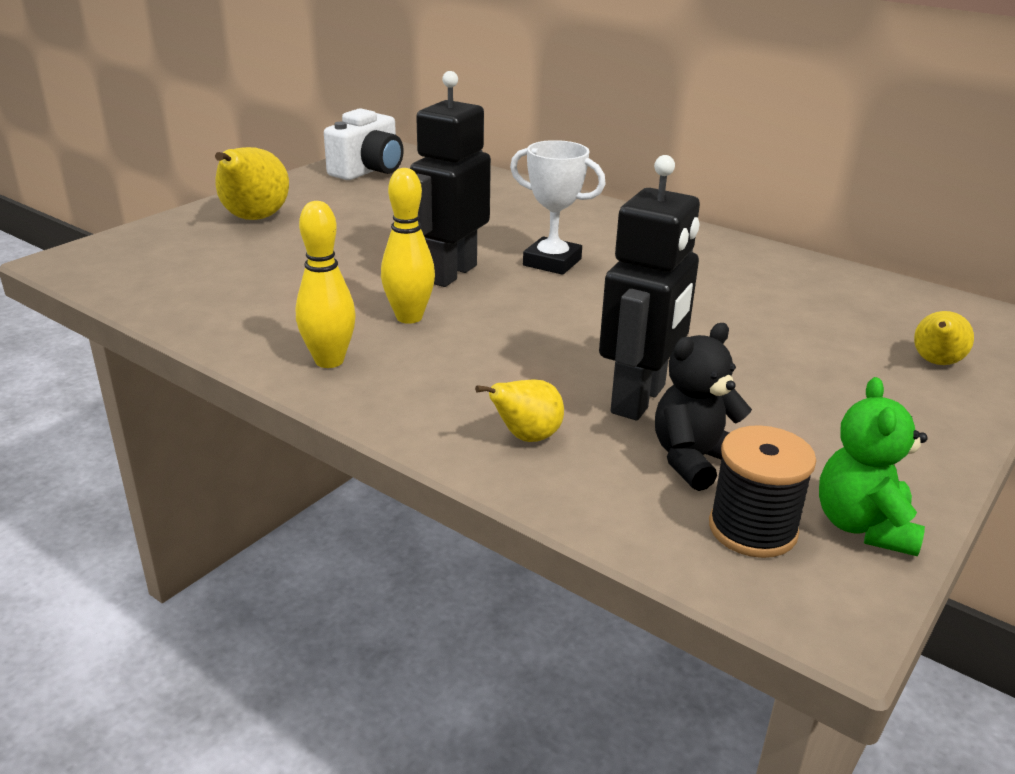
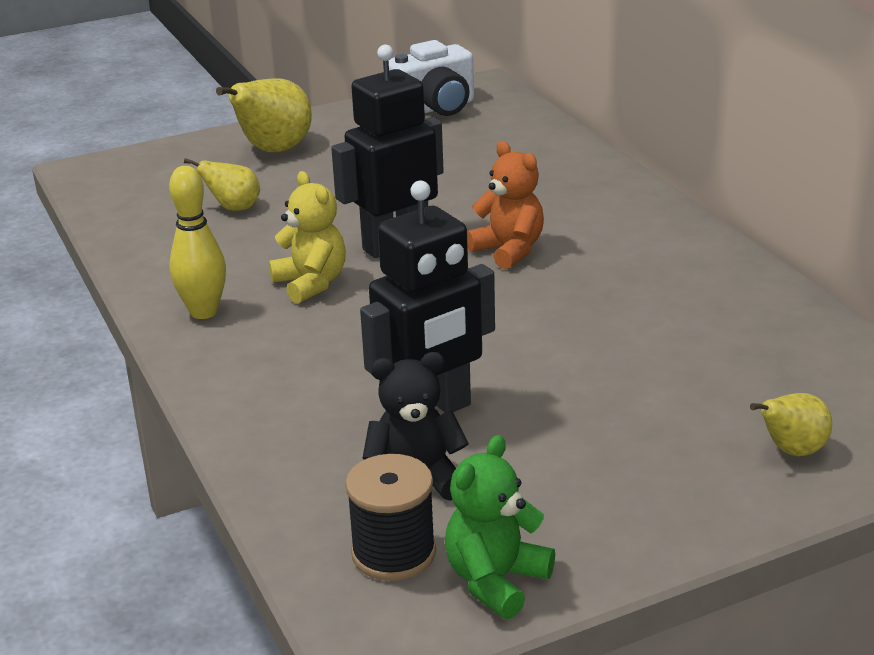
camera: 30 degrees right, 0 degrees up
(409, 317) = (311, 283): yellow bowling pin -> yellow teddy bear
(526, 437) = (293, 422): yellow pear -> yellow pear (233, 208)
(552, 262) = (509, 250): white trophy -> orange teddy bear

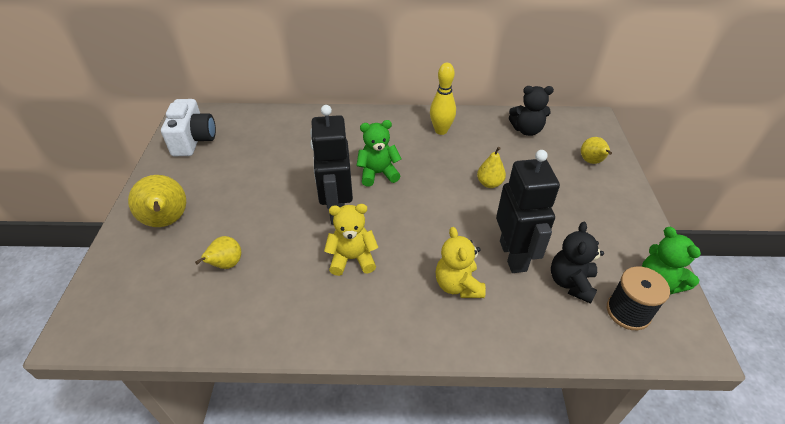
camera: 65 degrees left, 15 degrees up
(204, 312) = (348, 319): yellow bowling pin -> yellow bowling pin (441, 130)
(327, 377) = (458, 285): none -> yellow teddy bear
(509, 250) = (378, 173): orange teddy bear -> green teddy bear
(592, 351) = (489, 183): none -> yellow pear
(806, 356) = (527, 130): none -> black teddy bear

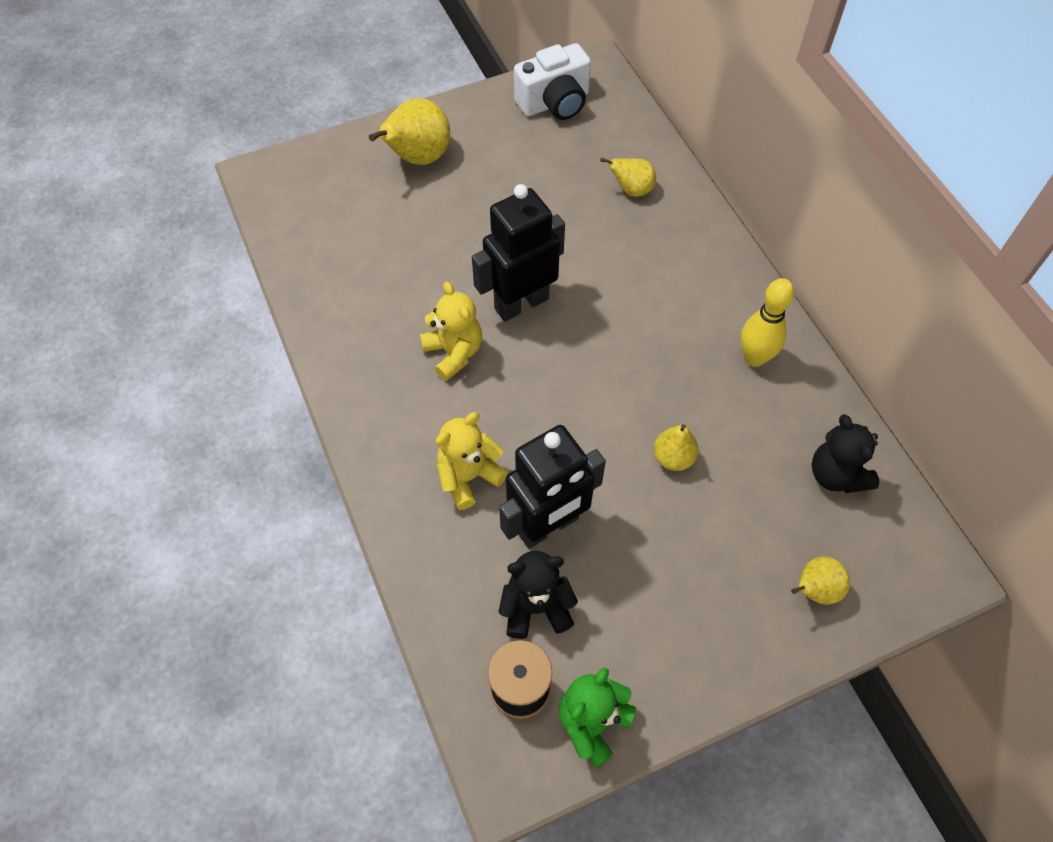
camera: 65 degrees right, 15 degrees up
(226, 265) = (387, 242): yellow pear -> yellow pear (631, 190)
(378, 173) = (612, 318): green teddy bear -> none

